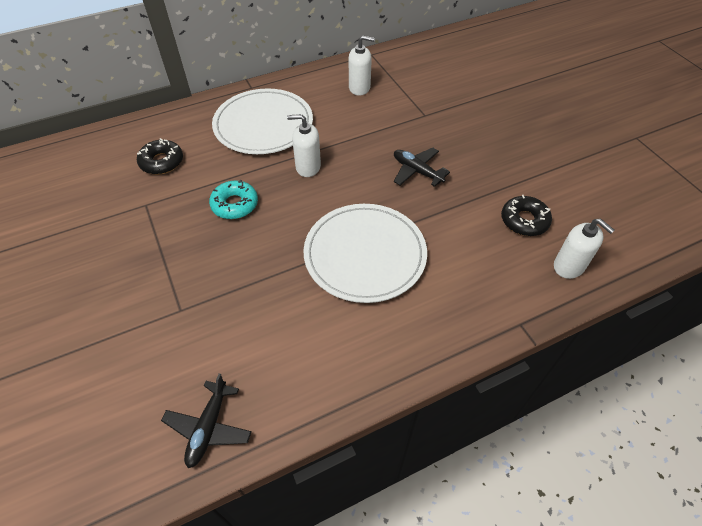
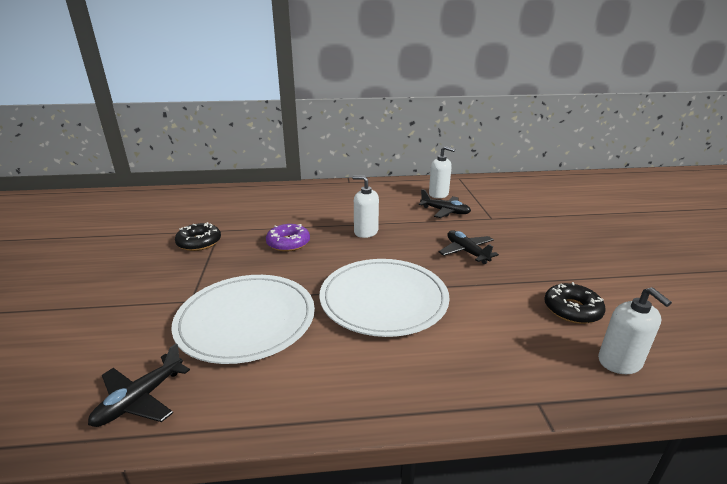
camera: 20 degrees right, 25 degrees down
(162, 162) = (251, 209): black donut -> black donut (199, 242)
(235, 204) = (288, 243): turquoise donut -> purple donut
(263, 125) = (344, 202): white plate -> white plate (246, 320)
(376, 115) = (445, 211): none -> black plane

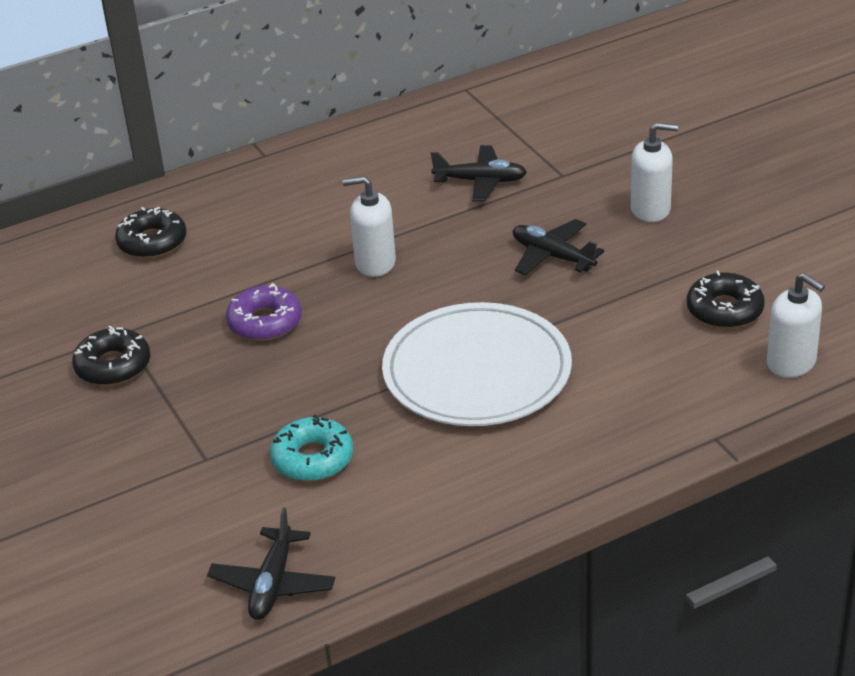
camera: 20 degrees left, 10 degrees up
(246, 320) = (312, 458): white plate -> turquoise donut
(271, 200) = (152, 242): none -> black donut
(438, 194) = (449, 142): white soap dispenser -> white soap dispenser (650, 209)

